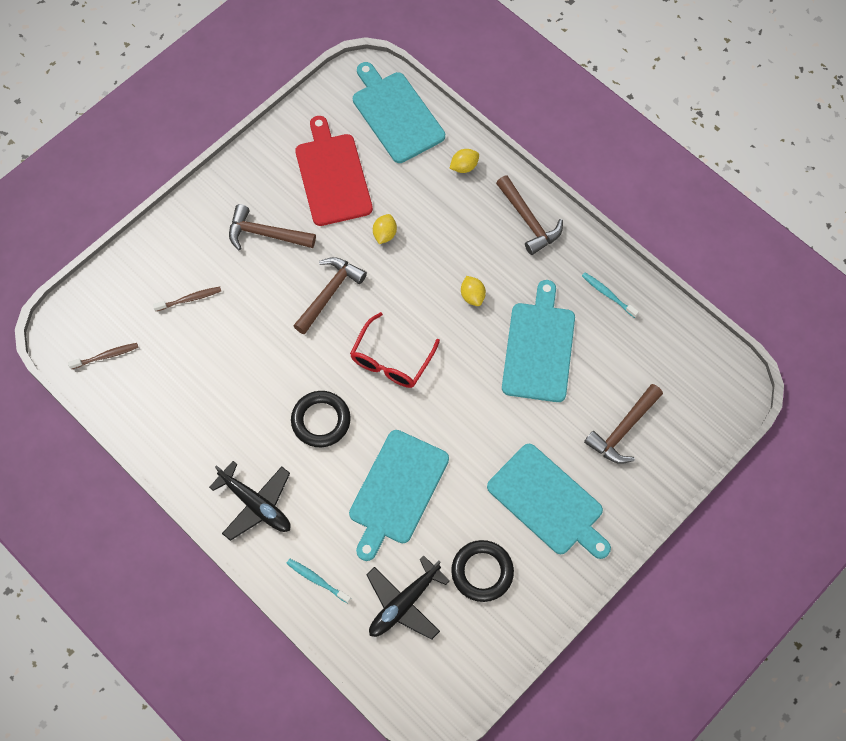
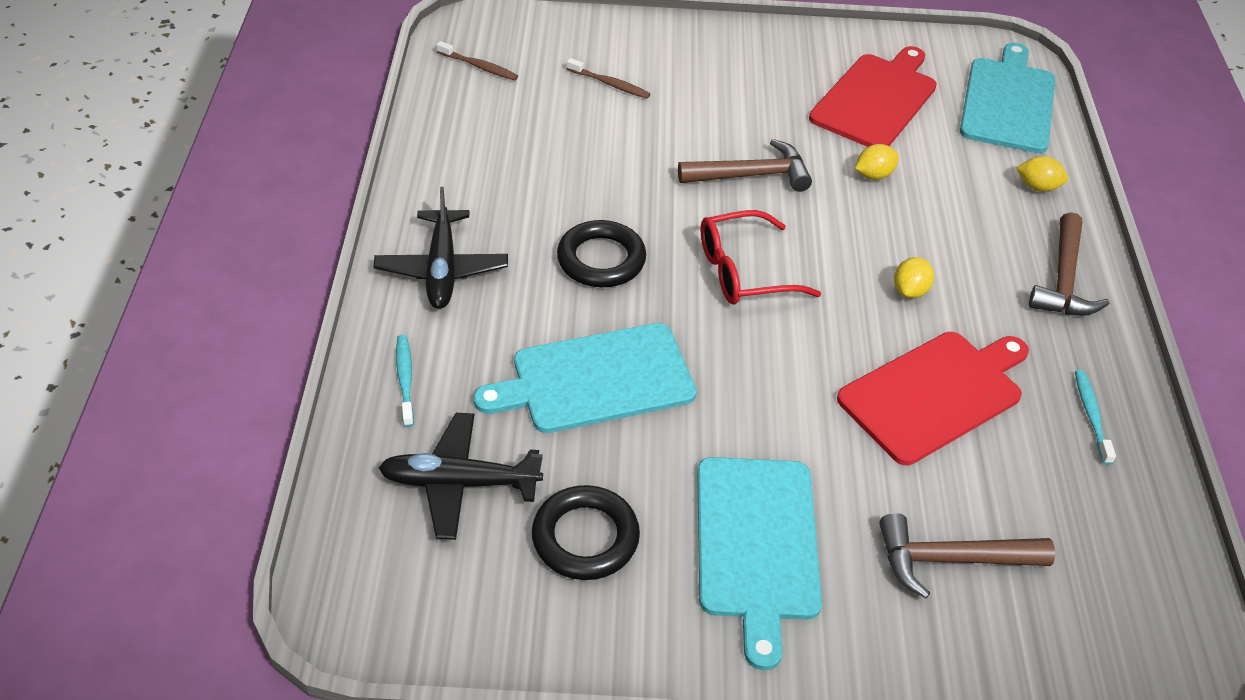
camera: 45 degrees right, 20 degrees down
(266, 234) = (748, 92): brown hammer -> none
(539, 348) = (935, 394): turquoise cutting board -> red cutting board

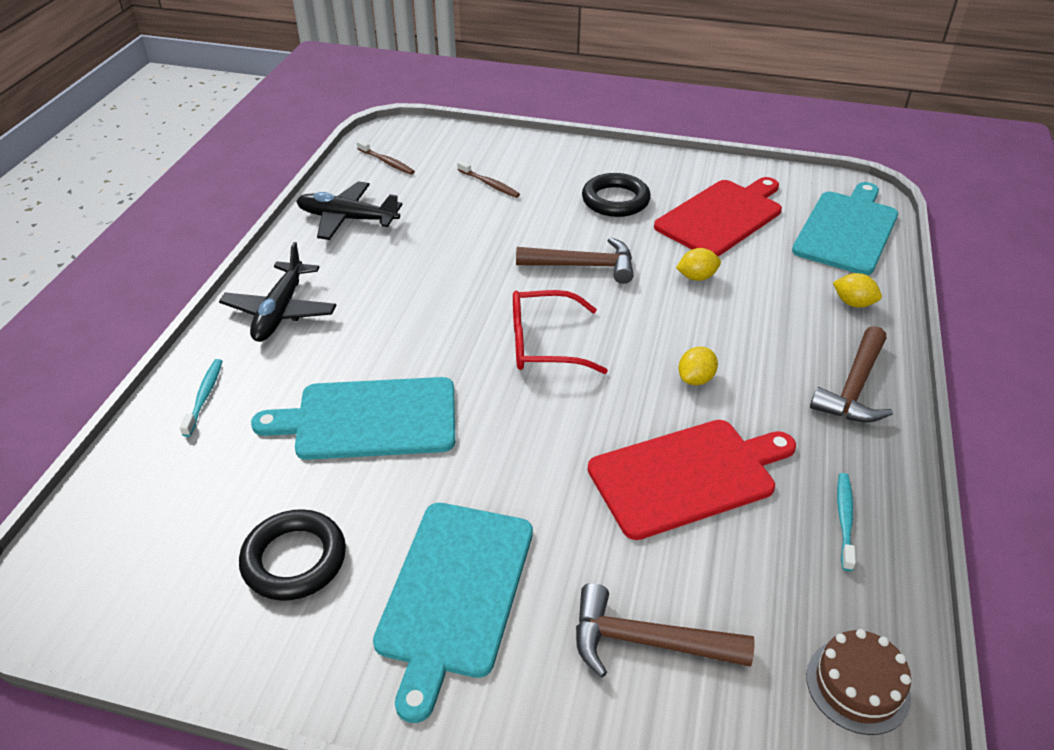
camera: 15 degrees right, 5 degrees down
(459, 483) = (205, 492): black plane -> black plane (347, 219)
(601, 259) = (420, 319): black ring -> black ring (615, 200)
(1144, 567) = (857, 686): none -> brown cake

